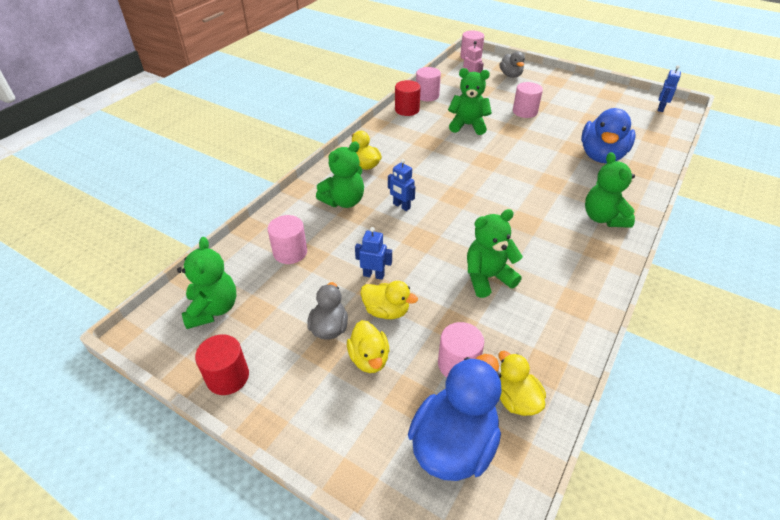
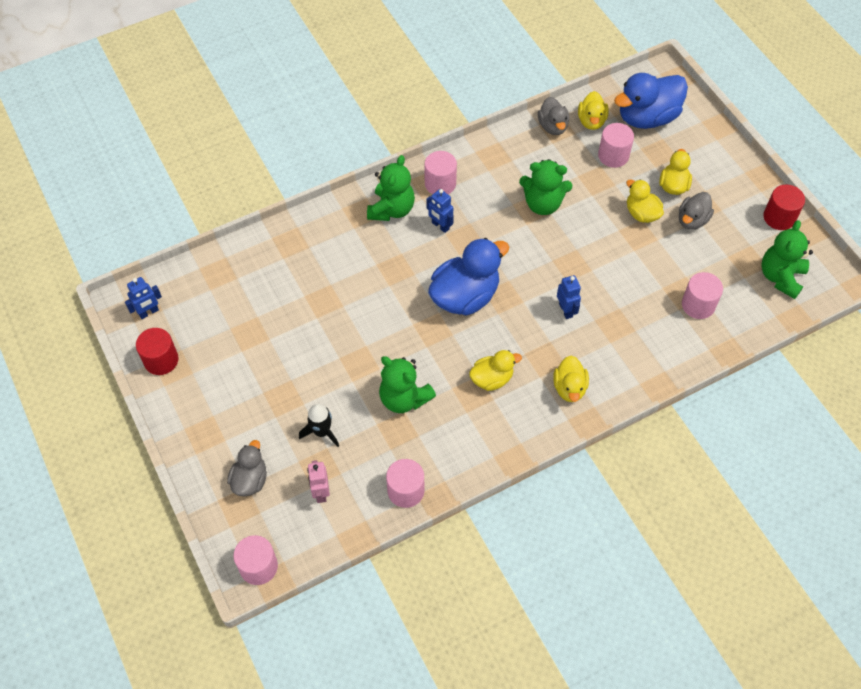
camera: 150 degrees left, 15 degrees up
(344, 201) = (620, 344): green teddy bear -> none
(373, 275) = (634, 248): blue robot -> blue robot (440, 226)
(407, 110) = (455, 471): red cylinder -> red cylinder (161, 360)
(422, 151) = (492, 379): none -> yellow duck
(497, 99) = (321, 432): none -> black rocket
(525, 111) = (312, 389): pink cylinder -> pink cylinder (440, 183)
(551, 368) = (552, 126): none -> grey duck
(601, 156) = (307, 277): blue duck -> blue duck (465, 296)

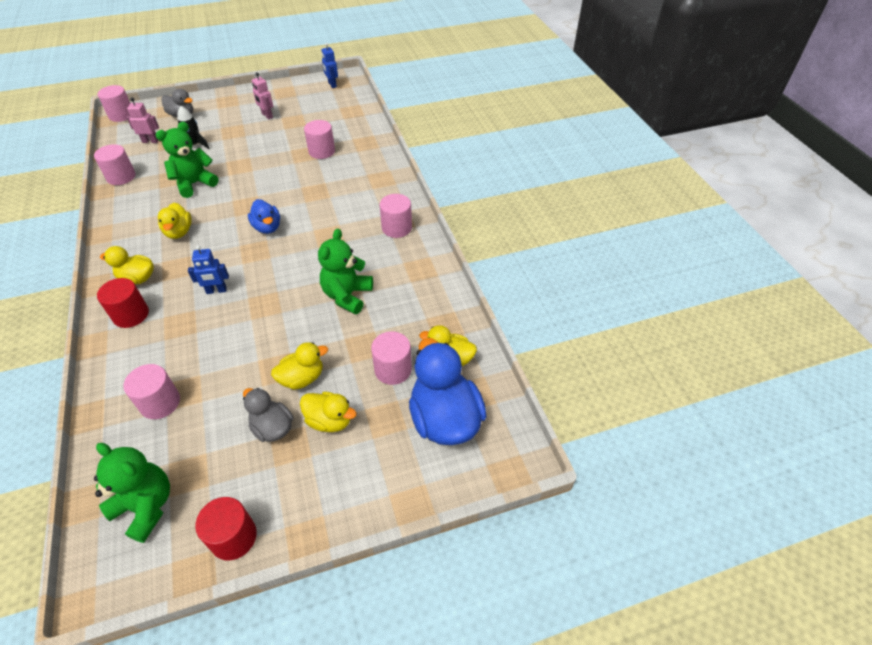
camera: 100 degrees right, 10 degrees down
(161, 360) = (292, 88): red cylinder -> red cylinder (131, 315)
(239, 369) = (267, 116): none -> pink robot
(315, 283) = (322, 151): none -> pink cylinder
(391, 209) = (378, 196): green teddy bear -> none
(440, 226) = (348, 222): blue robot -> none
(465, 296) = (267, 227): blue duck -> blue duck, size x0.56
(552, 126) = (449, 322): grey duck -> none

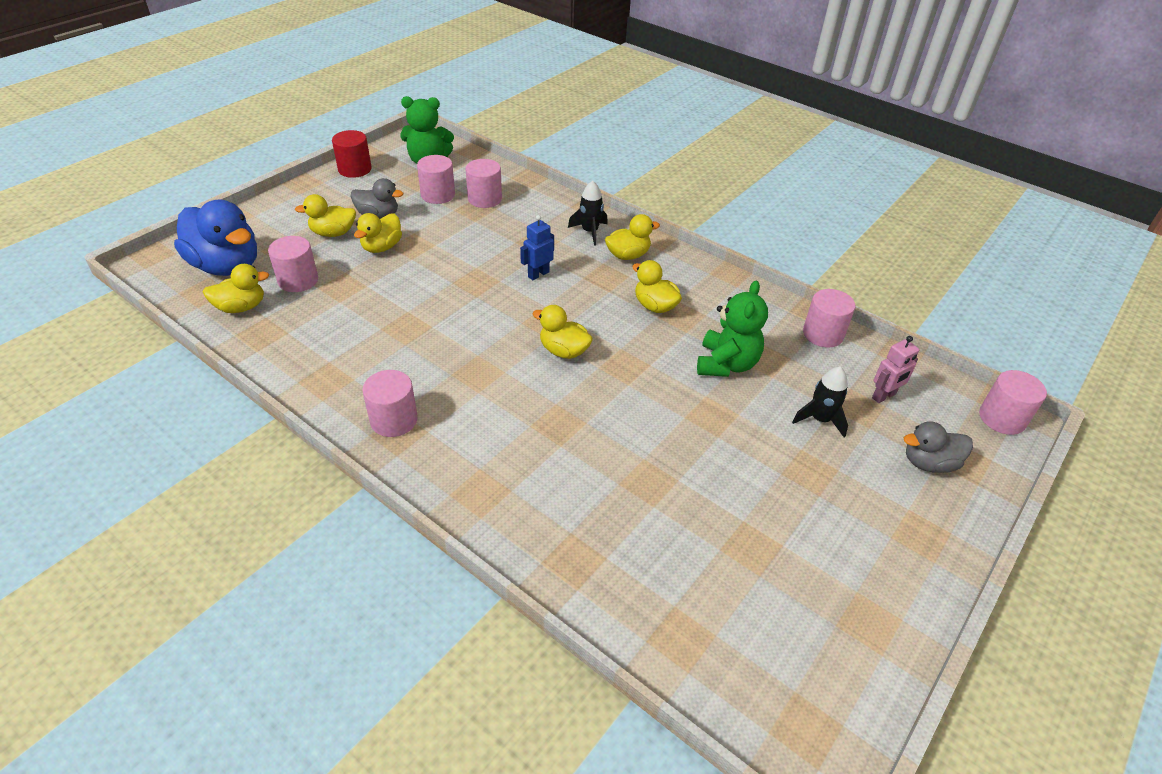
camera: 145 degrees right, 5 degrees down
(131, 315) = (590, 232): red cylinder -> black rocket
(267, 116) = (809, 535): pink robot -> none
(267, 227) = (563, 351): blue duck -> yellow duck
(322, 151) = (626, 501): pink cylinder -> pink cylinder (438, 195)
(332, 85) = (813, 710): blue robot -> none
(347, 295) = (395, 320): green teddy bear -> none

